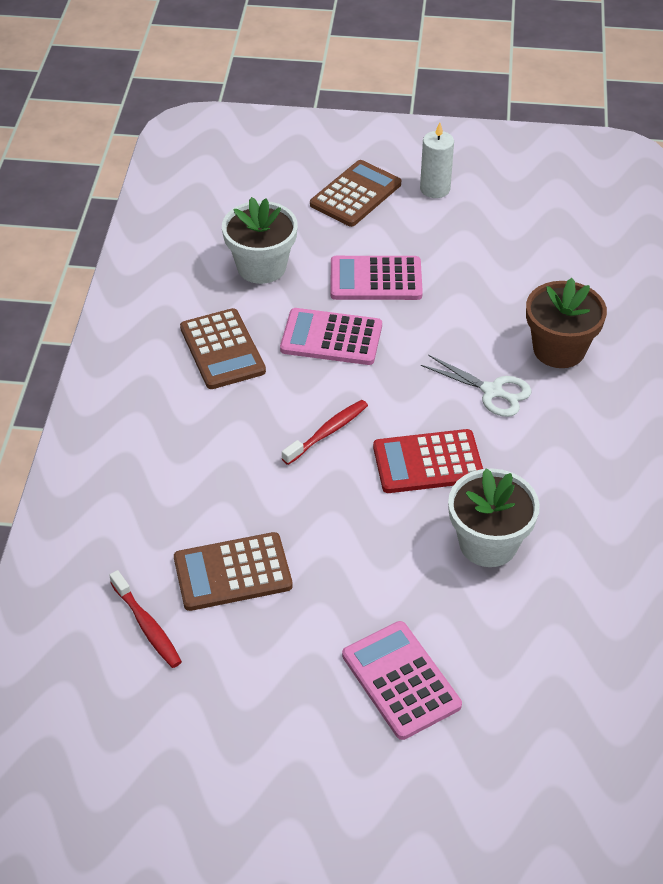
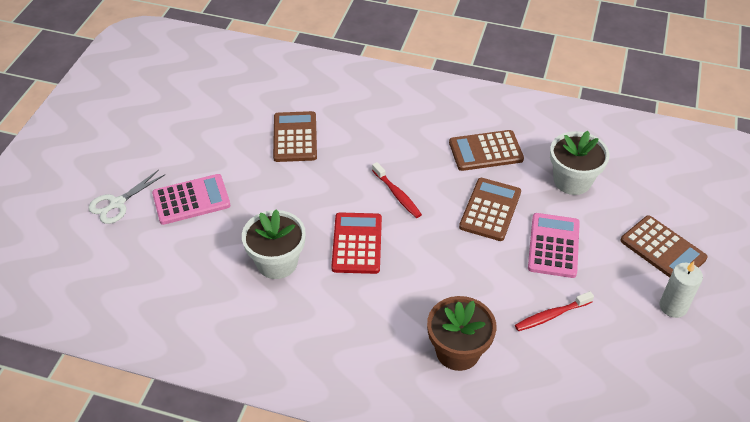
camera: 100 degrees right, 0 degrees up
(147, 626) = (270, 100): red toothbrush -> red toothbrush (551, 315)
(331, 338) = (490, 209): pink calculator -> brown calculator
(492, 391) = (418, 295): white scissors -> white scissors (117, 203)

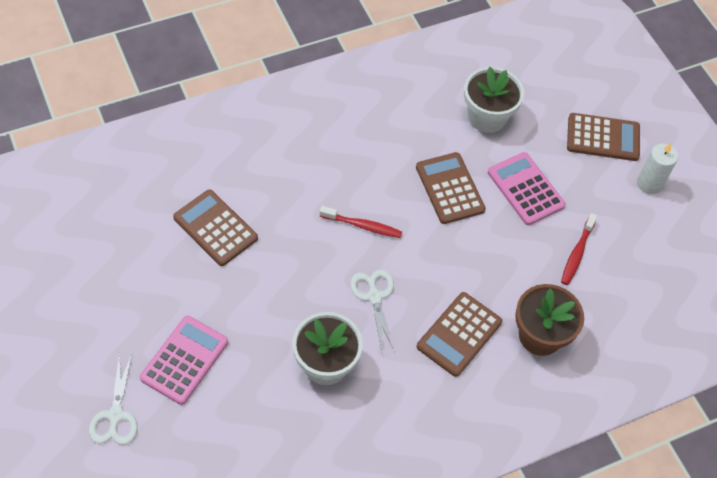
camera: 45 degrees left, 10 degrees up
(357, 243) = (374, 297): red calculator -> white scissors
(485, 151) = (395, 132): brown calculator -> brown calculator (459, 334)

